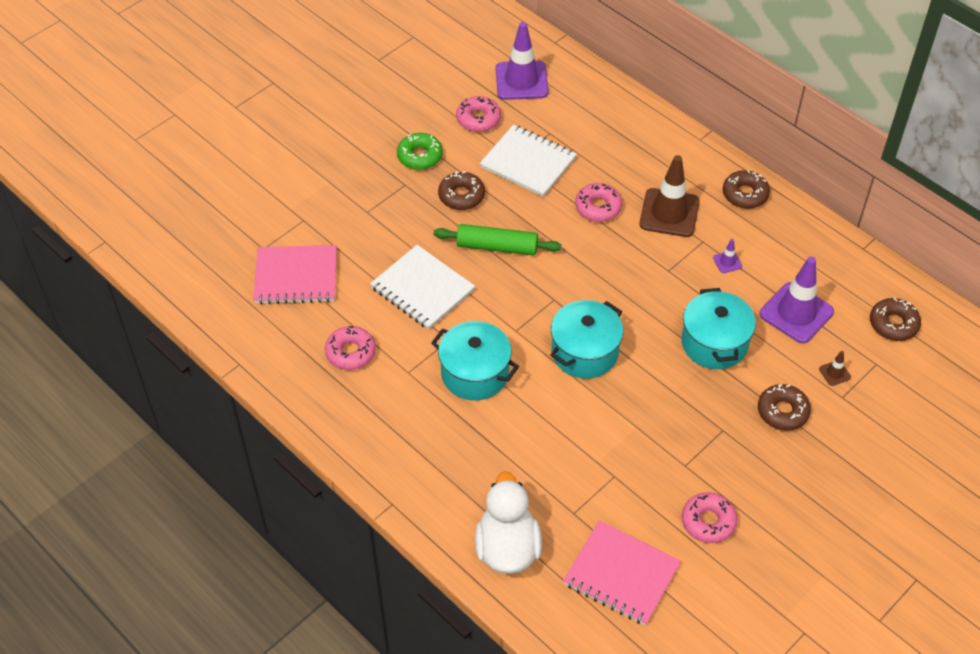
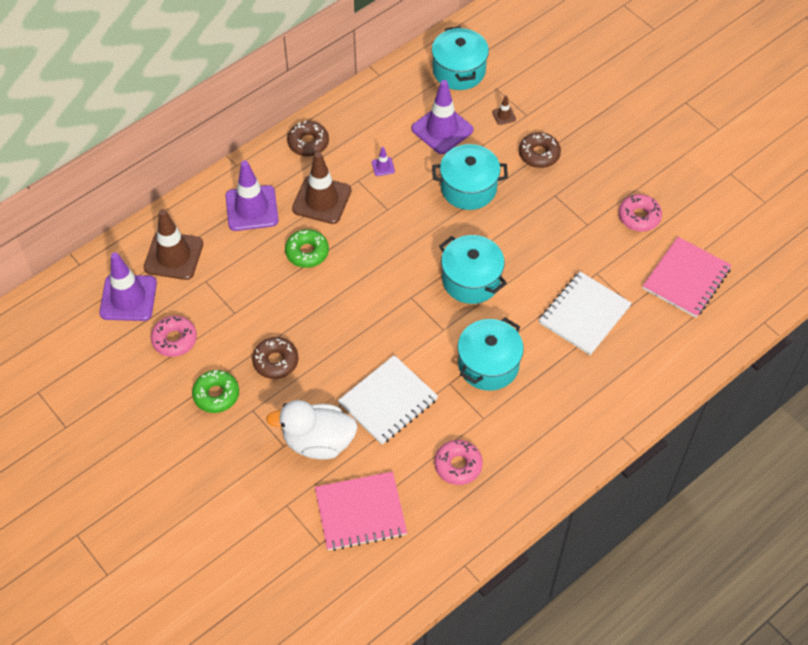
camera: 85 degrees left, 5 degrees up
(296, 277) = (360, 512): pink notebook -> pink notebook turned 75 degrees clockwise
(497, 247) = (344, 336): green rolling pin -> none
(507, 548) = (664, 354): white duck -> white duck (318, 442)
(528, 162) = (241, 302): white notebook -> white notebook (584, 314)
(576, 106) = (173, 256): none -> brown traffic cone
(598, 207) = (307, 252): pink donut -> green donut
(646, 157) = (252, 208): none -> purple traffic cone
(893, 324) = (459, 71): brown donut -> turquoise pot

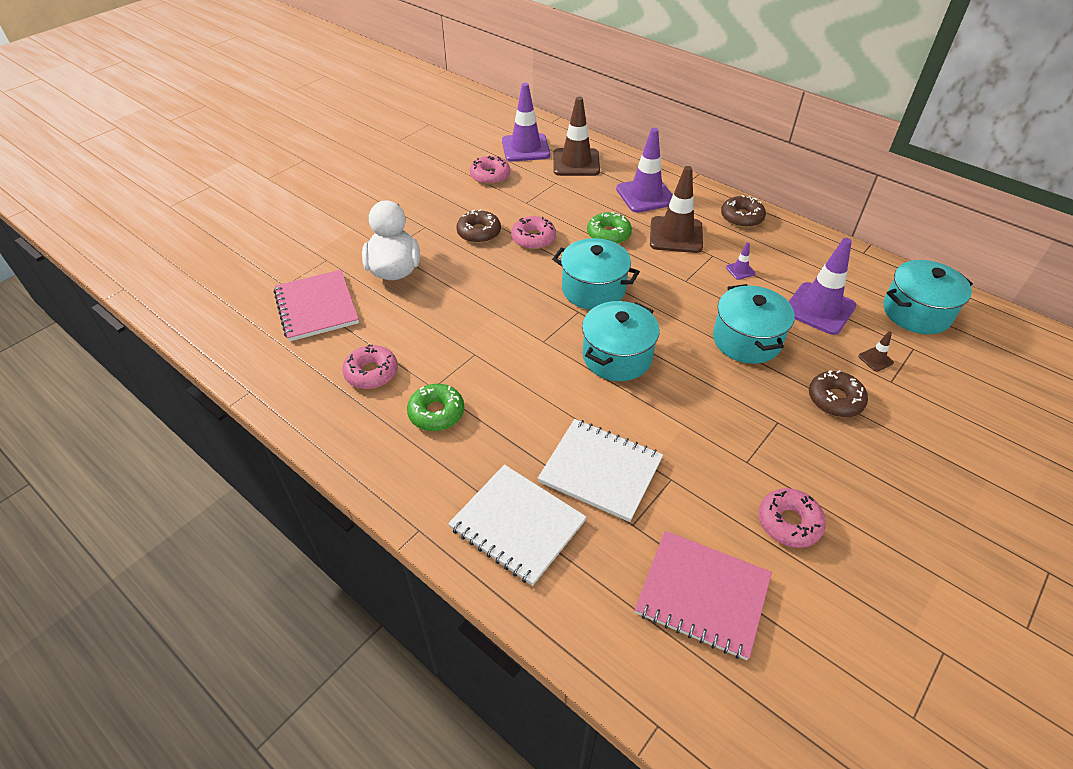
camera: 80 degrees right, 10 degrees down
(216, 395) = (438, 205): green donut -> green donut (436, 413)
(297, 315) = (533, 238): none -> pink donut
(388, 401) = (445, 310): white notebook -> white notebook (517, 525)
(488, 365) = (504, 384): turquoise pot -> turquoise pot (593, 289)

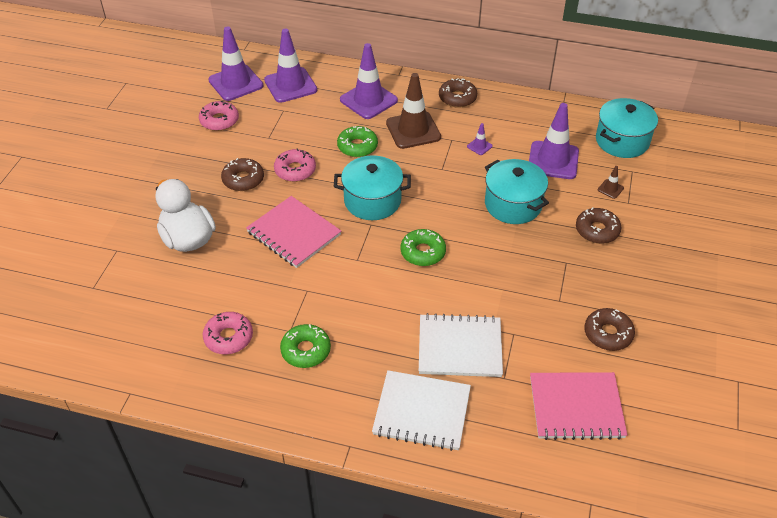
camera: 25 degrees left, 0 degrees up
(316, 307) = (138, 297): pink notebook -> pink notebook (293, 233)
(576, 163) = (290, 85): brown traffic cone -> purple traffic cone
(617, 356) = (423, 252): turquoise pot -> green donut
(789, 522) = (608, 334): pink donut -> brown donut

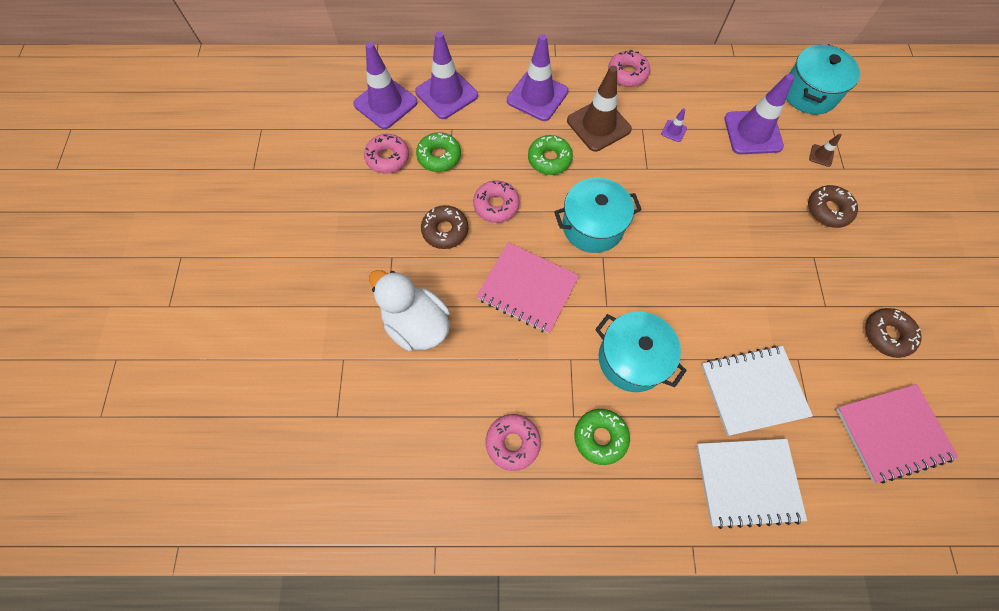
camera: 15 degrees left, 20 degrees up
(423, 252) = (669, 280): green donut -> green donut (439, 156)
(457, 98) = (627, 74): brown donut -> pink donut
(513, 204) = (735, 197): turquoise pot -> turquoise pot (632, 359)

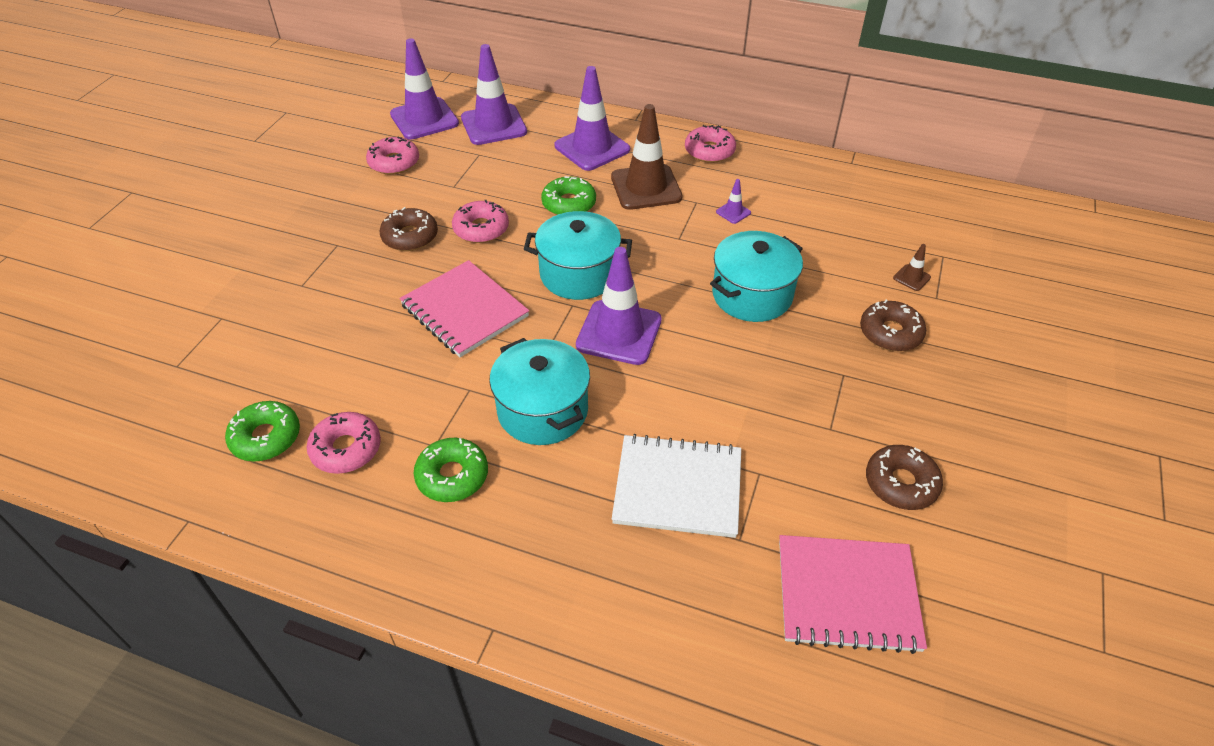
camera: 20 degrees right, 20 degrees down
(416, 324) = (320, 309): white duck -> none
(439, 156) = (449, 174): green donut -> green donut (266, 437)
(747, 482) = (609, 583): white notebook -> none
(752, 132) = (833, 236): purple traffic cone -> purple traffic cone (619, 333)
(809, 93) = (930, 216): turquoise pot -> turquoise pot (752, 295)

